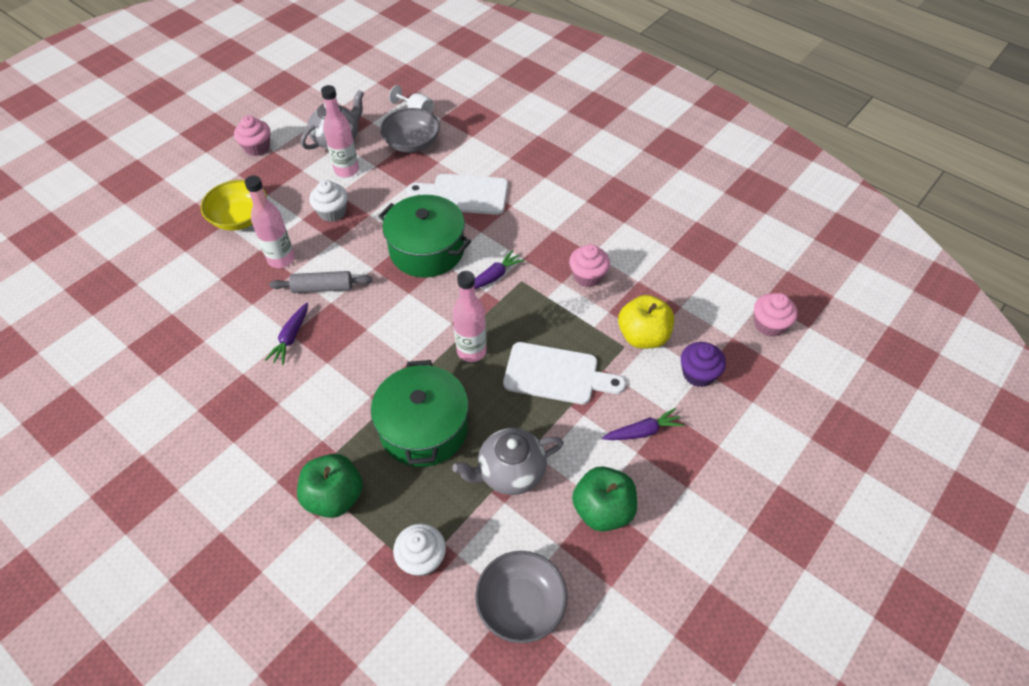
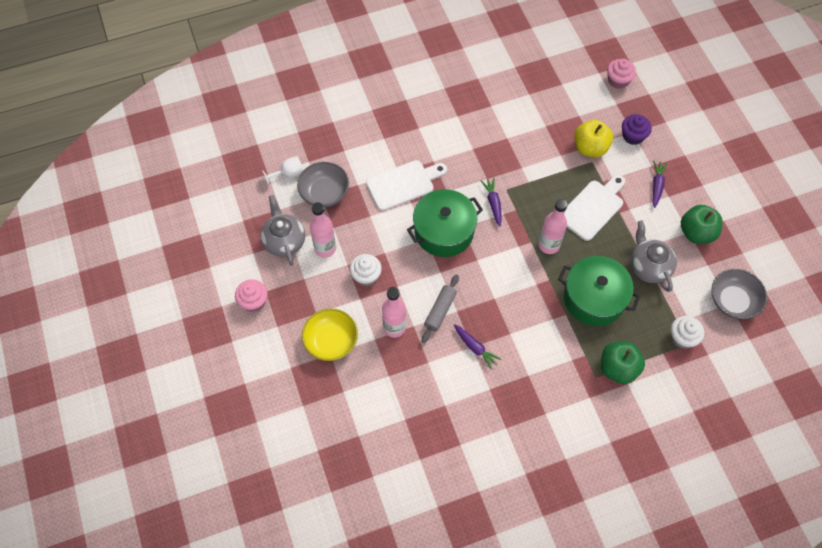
camera: 60 degrees left, 10 degrees up
(464, 194) = (403, 184): white cutting board -> white cutting board turned 150 degrees counterclockwise
(510, 472) = (649, 266): grey teapot -> grey teapot turned 150 degrees clockwise
(587, 276) = (525, 150): pink cupcake -> none

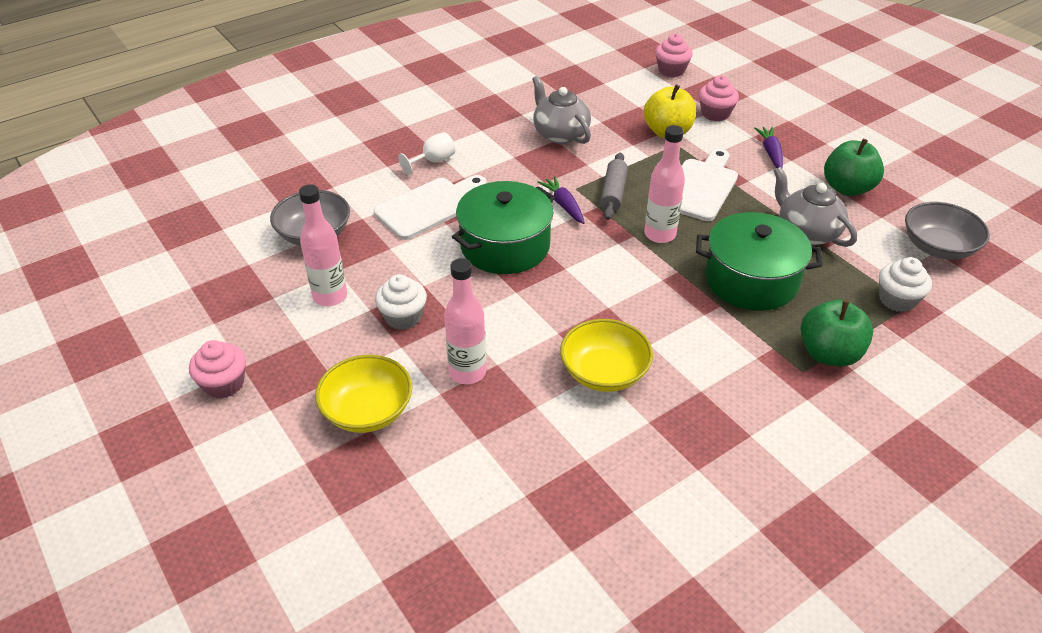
camera: 15 degrees left, 20 degrees down
(284, 241) = (262, 299): grey teapot -> grey teapot (560, 134)
(289, 174) = (255, 223): white goblet -> white goblet (433, 161)
(440, 311) = (532, 337): grey rolling pin -> grey rolling pin (613, 193)
(475, 348) = (604, 372): purple carrot -> yellow bowl
(633, 136) = (715, 114): purple cupcake -> pink cupcake

